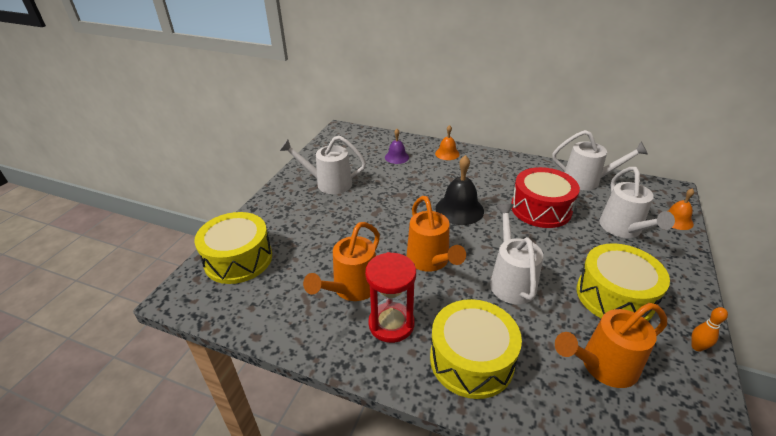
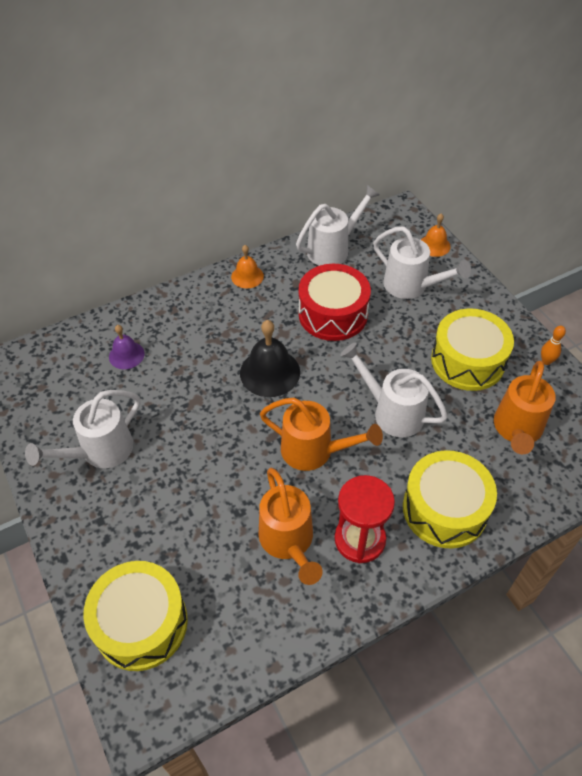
camera: 50 degrees left, 15 degrees up
(447, 153) = (173, 309): orange bell -> orange bell (247, 276)

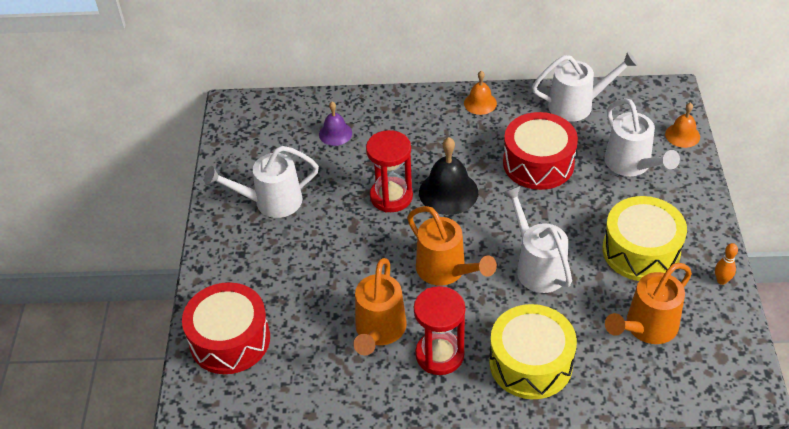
camera: 30 degrees right, 5 degrees down
(141, 623) = (230, 340): yellow drum -> red drum
(218, 398) = (391, 196): none -> red hourglass

